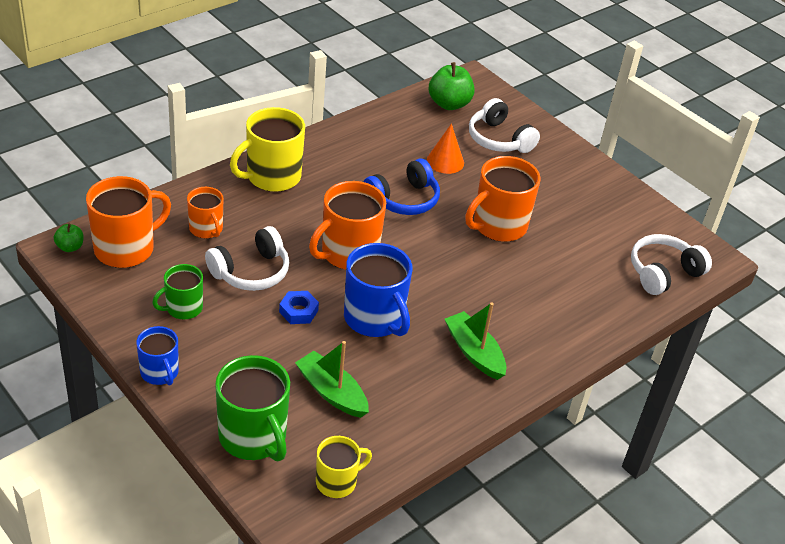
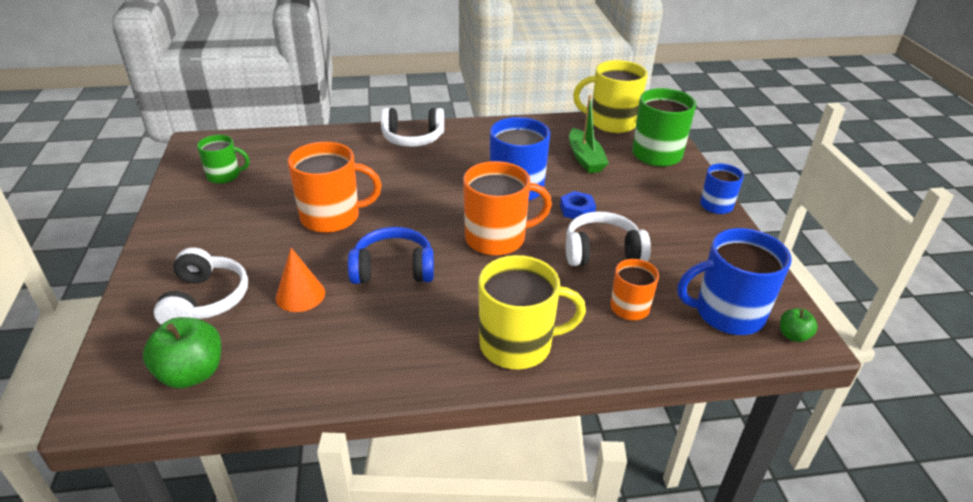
camera: 145 degrees left, 5 degrees down
(126, 249) = (727, 313): orange mug -> blue mug
(183, 308) = (681, 242): green mug -> green mug (224, 176)
(337, 482) = (611, 123): yellow mug -> yellow mug, size x1.70
(474, 352) = (460, 149): green boat -> none
(663, 273) = (252, 147): white headphones -> white headphones (413, 138)

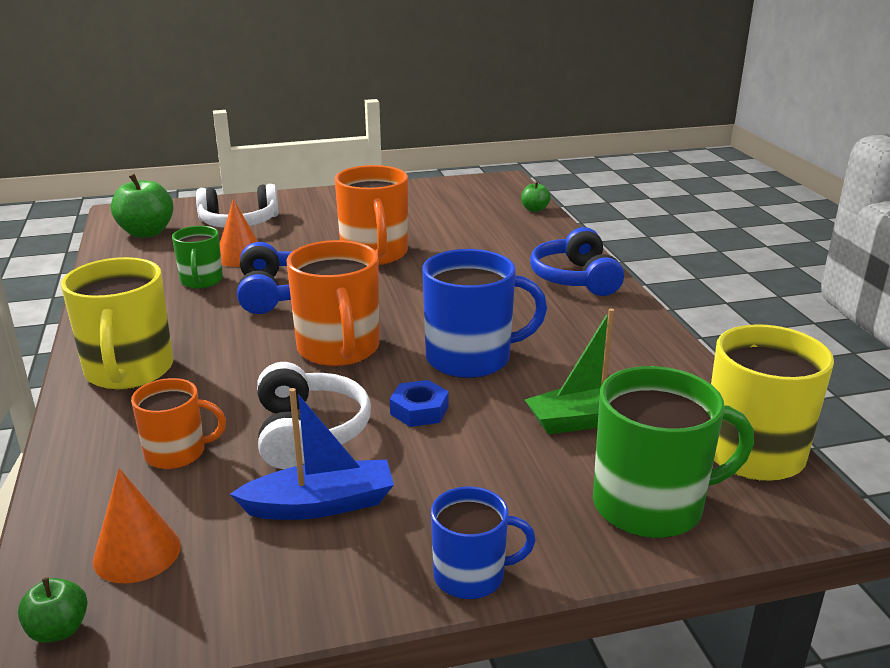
camera: 85 degrees right, 10 degrees down
(224, 176) = (443, 200): green mug -> green mug (201, 281)
(276, 137) = (534, 209): none -> green apple
(413, 138) = (576, 279): white headphones -> blue headphones
(672, 247) = (321, 504): none -> blue boat
(727, 313) = (137, 552): blue mug -> orange cone

